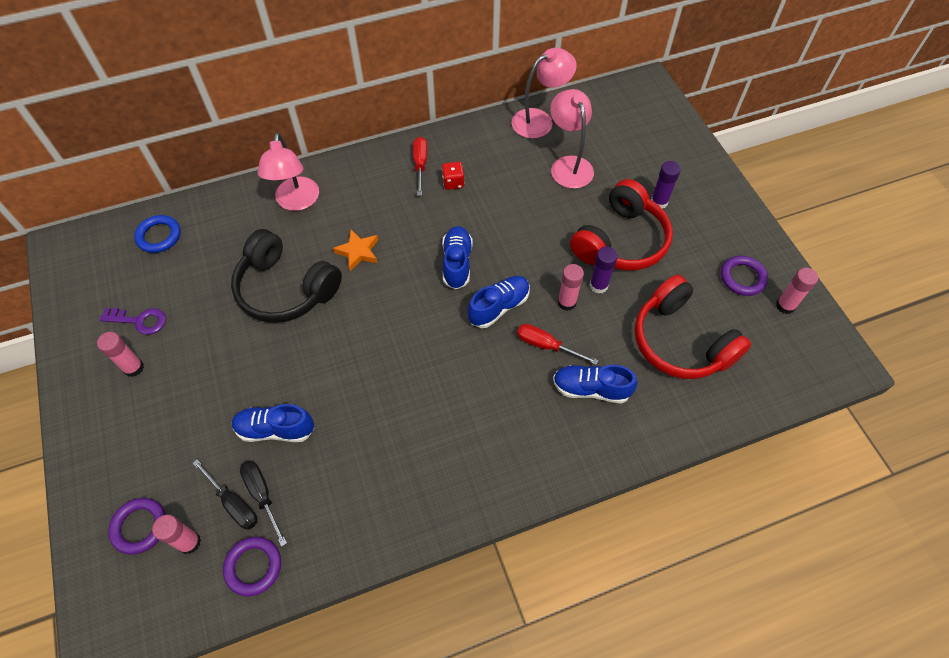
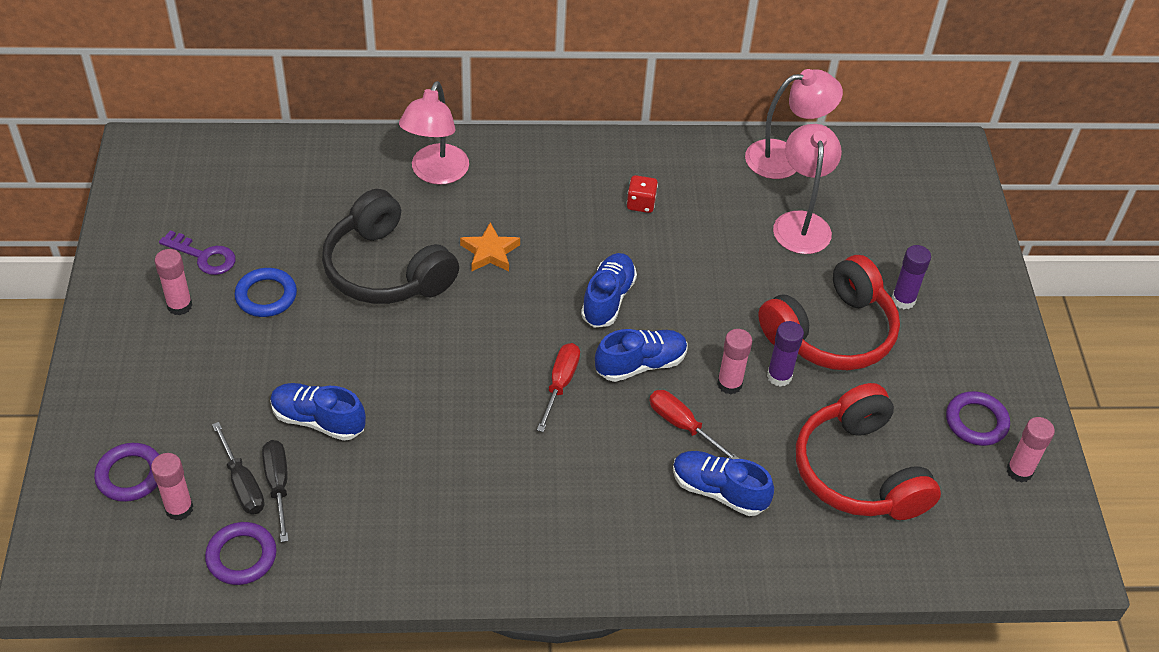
camera: 15 degrees right, 10 degrees down
(159, 236) = (258, 168): blue ring -> blue ring (266, 296)
(420, 165) = (607, 171): red screwdriver -> red screwdriver (560, 384)

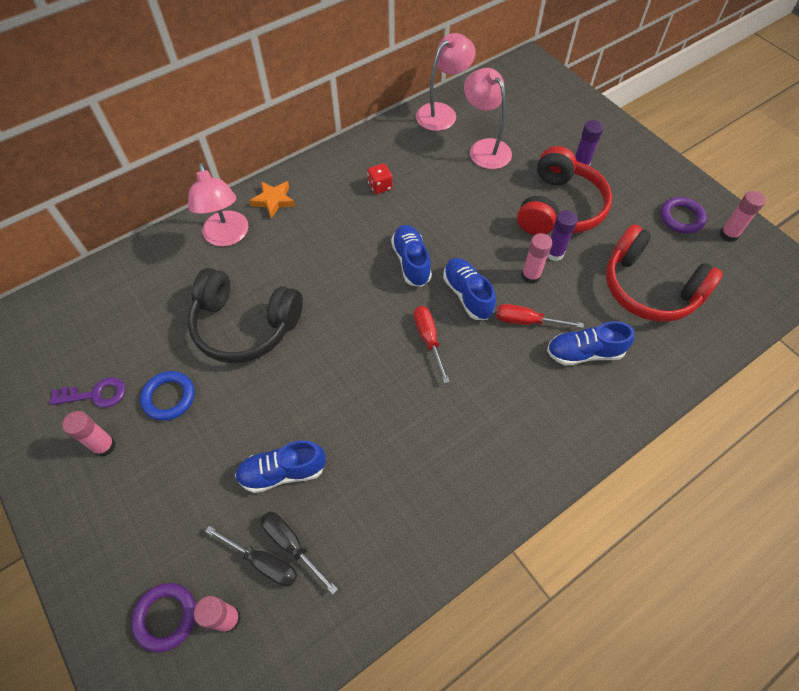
camera: 30 degrees left, 10 degrees up
(241, 556) = (308, 625): purple ring -> none
(490, 252) = (308, 272): orange star -> orange star (273, 200)
(640, 364) = (467, 295): blue shoe -> blue shoe turned 60 degrees counterclockwise

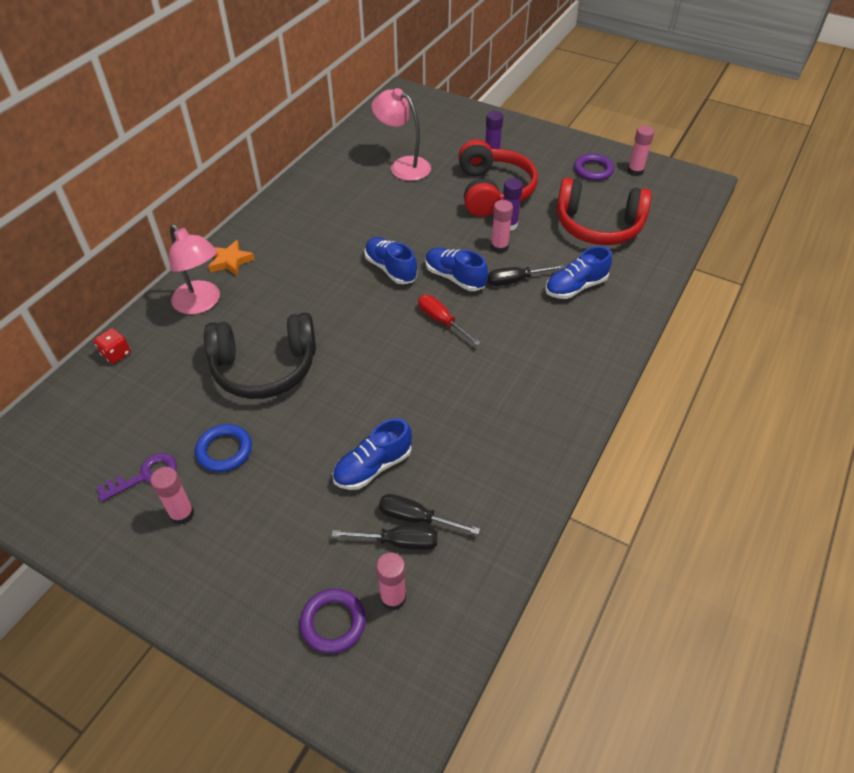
camera: 25 degrees left, 10 degrees down
(380, 186) = (326, 220): red dice -> red dice (116, 354)
(442, 112) = (348, 149): pink lamp -> none
(526, 321) = (516, 280): red screwdriver -> black screwdriver

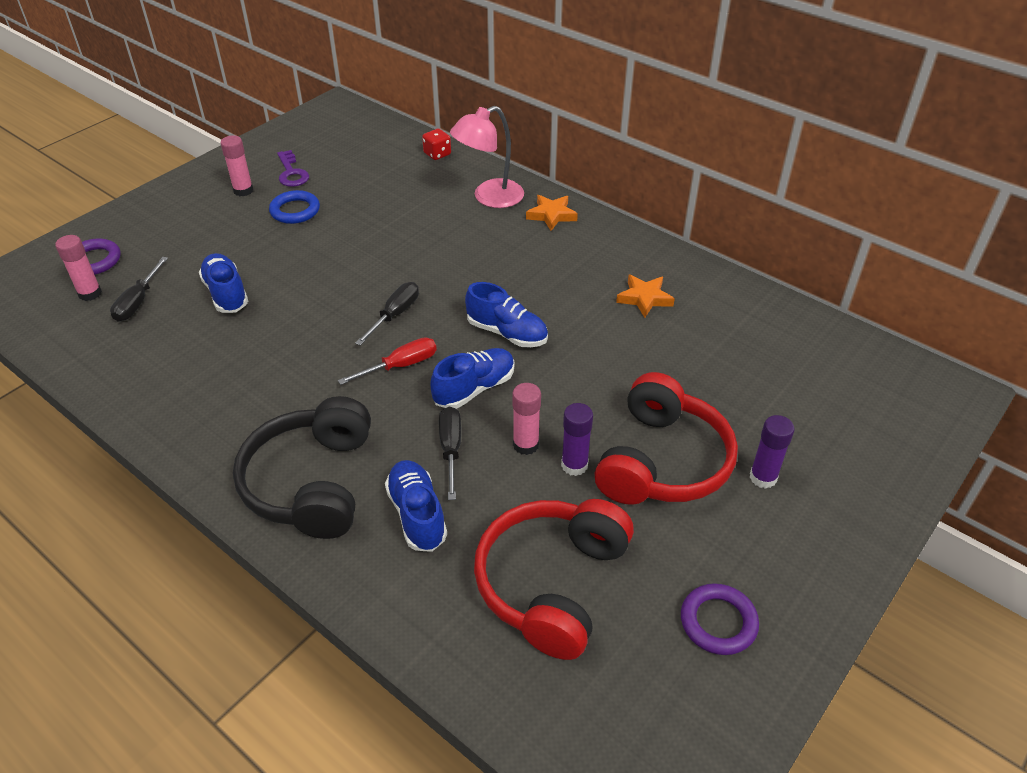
camera: 100 degrees right, 5 degrees down
(265, 367) = (383, 234): black headphones -> black headphones (312, 483)
(338, 205) = (644, 298): none -> orange star
(390, 269) = (507, 333): blue shoe -> blue shoe turned 60 degrees clockwise
(403, 166) = (734, 368): pink lamp -> none
(416, 518) = (154, 315): black screwdriver -> black screwdriver (395, 314)
(493, 191) = (662, 461): red headphones -> red headphones turned 75 degrees counterclockwise
(635, 171) = (712, 697): pink glue stick -> none

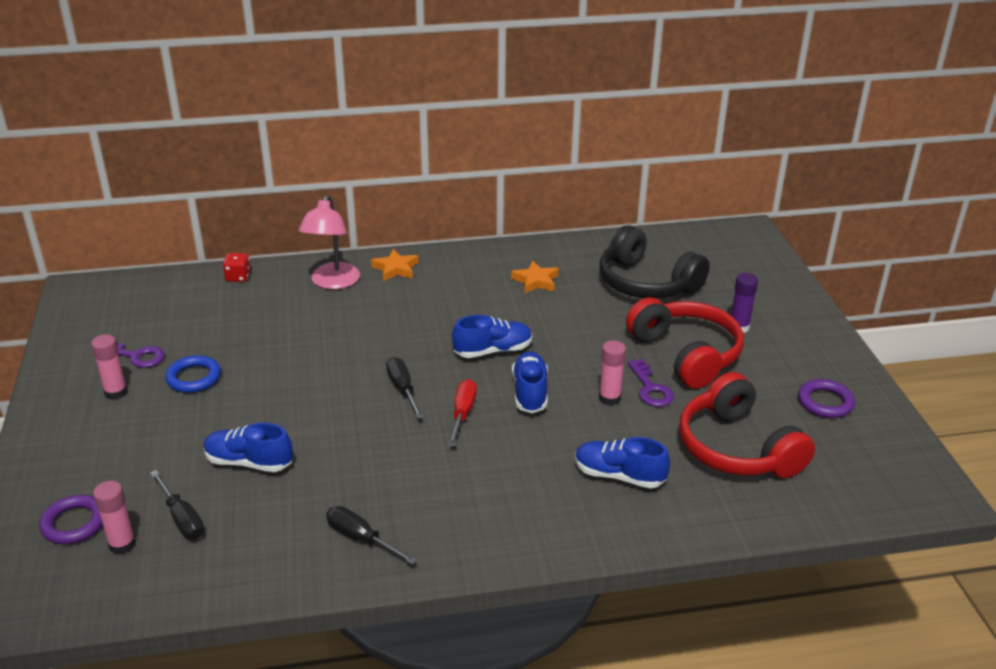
camera: 50 degrees left, 10 degrees down
(312, 483) = (532, 511): black headphones -> black headphones (646, 283)
(451, 449) = (576, 431): black screwdriver -> black screwdriver (361, 538)
(574, 465) = (650, 388): purple glue stick -> purple key

